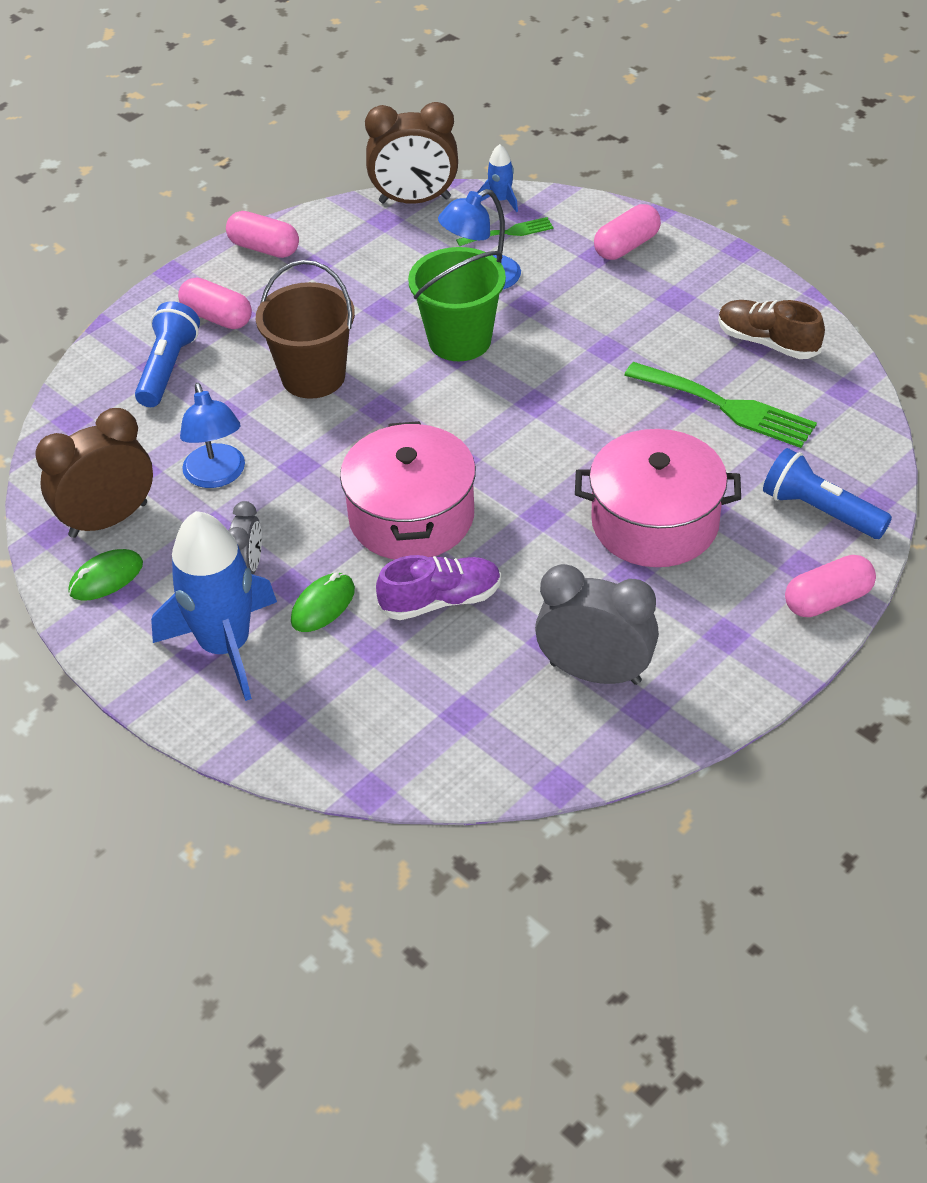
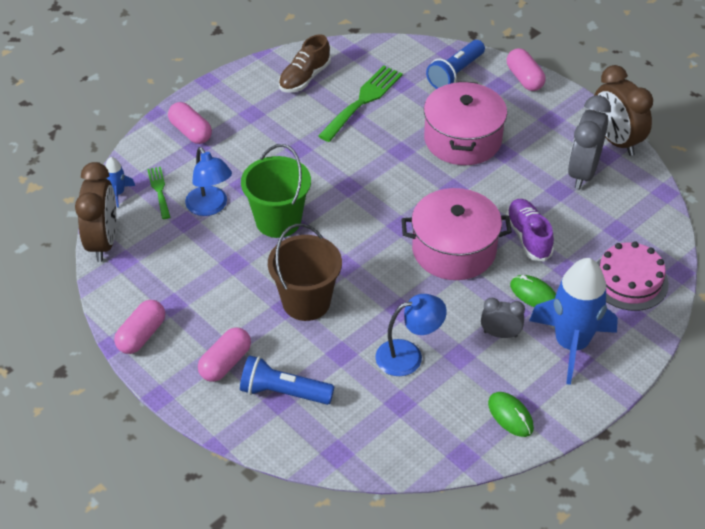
camera: 90 degrees left, 0 degrees up
(108, 520) = (451, 419): brown clock -> brown clock (615, 141)
(350, 722) = (629, 281): none -> pink cake

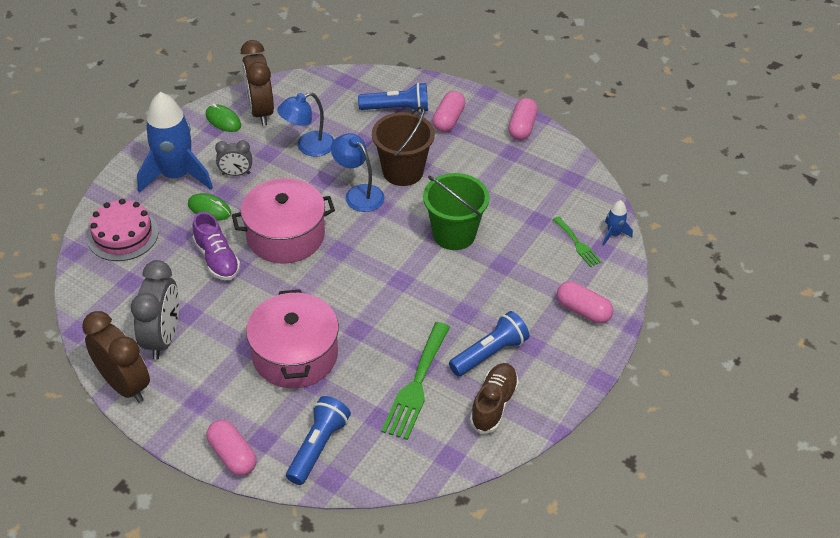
camera: 165 degrees right, 0 degrees up
(103, 242) = (597, 190): brown clock -> brown clock (260, 111)
(210, 207) = (522, 236): blue lamp -> blue lamp (358, 193)
(291, 113) = (489, 353): none -> blue flashlight

